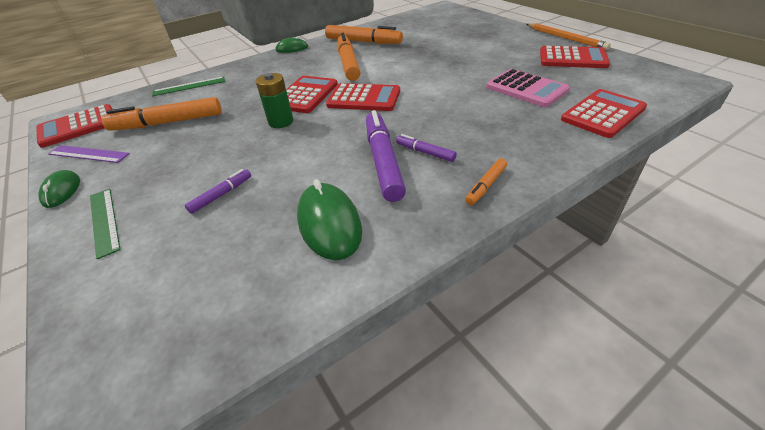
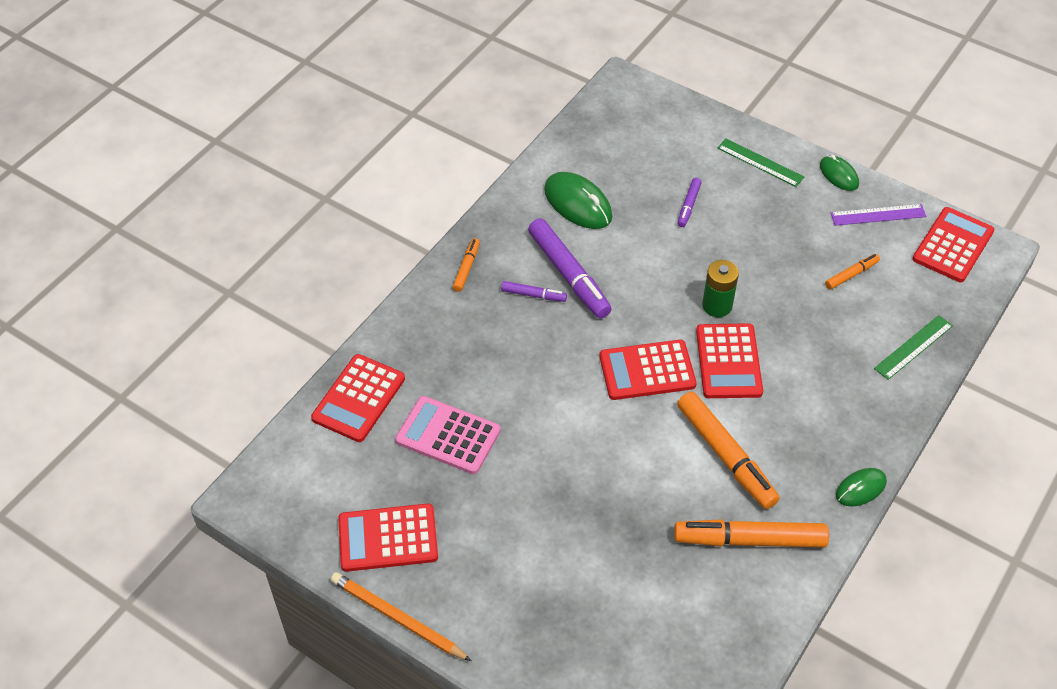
camera: 155 degrees right, 10 degrees up
(168, 122) = (851, 275): orange marker -> orange marker, size x0.50

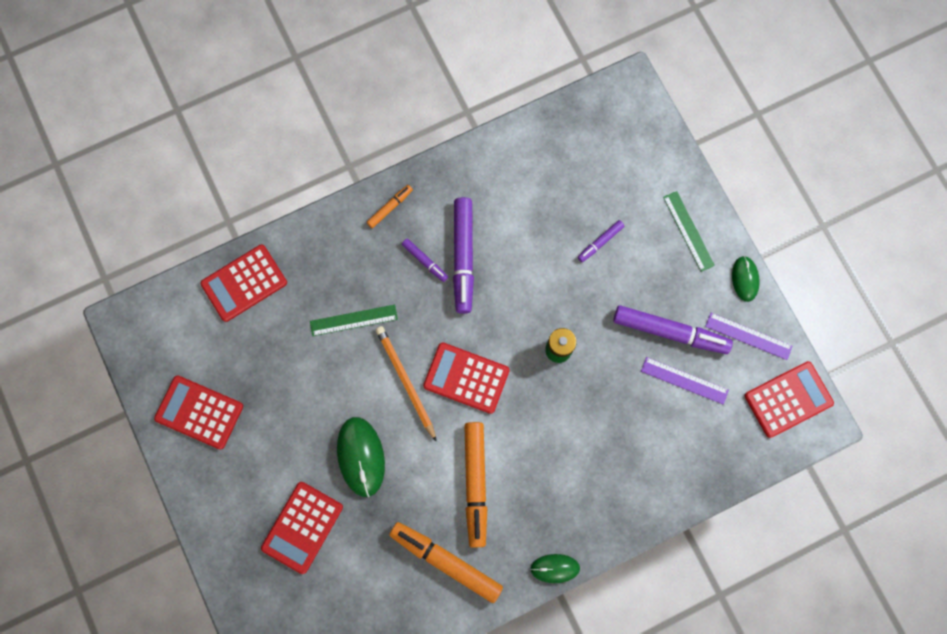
camera: 30 degrees right, 25 degrees up
(397, 618) = (170, 478): orange pencil -> orange pencil (405, 381)
(448, 436) = (288, 351): pink calculator -> none
(578, 204) = (513, 192): green mouse -> green mouse (361, 456)
(728, 361) = (532, 405): red calculator -> red calculator (302, 527)
(807, 244) = (670, 332): none -> purple marker
(851, 275) = (684, 380): orange marker -> purple ruler
(913, 347) = (684, 473): green ruler -> green ruler (353, 320)

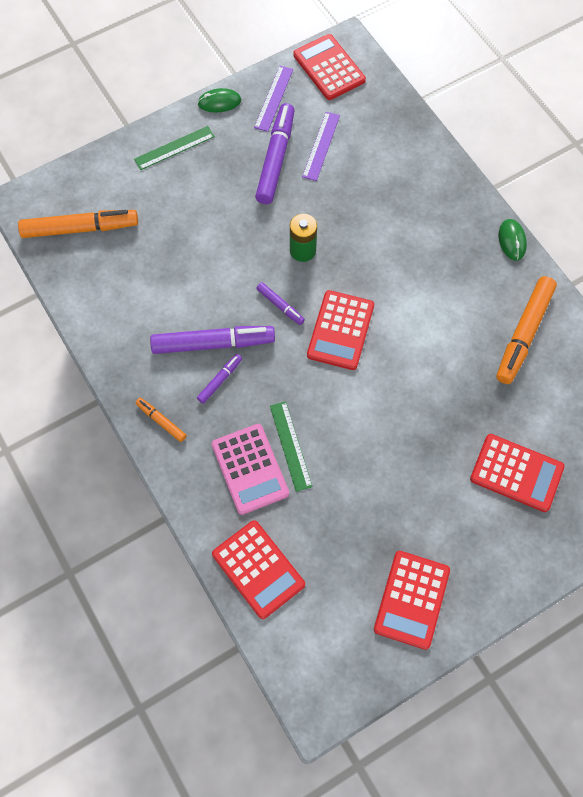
camera: 95 degrees left, 10 degrees down
(335, 282) = (250, 469): none -> pink calculator
(361, 456) = (435, 423): green mouse -> none
(405, 381) = (351, 387): orange pencil -> none
(475, 483) = (445, 313): orange marker -> orange marker (80, 228)
(600, 242) = (190, 220): purple marker -> purple marker (280, 306)

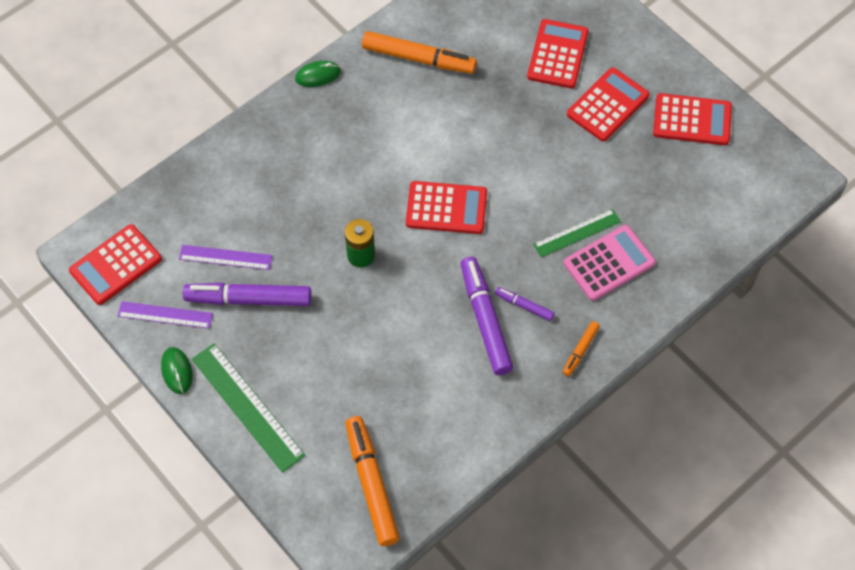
camera: 100 degrees left, 5 degrees down
(174, 148) = (247, 407): green ruler -> green ruler, size x1.61
(258, 569) = (701, 240): red calculator -> red calculator (607, 105)
(280, 306) = (429, 265): purple marker -> none

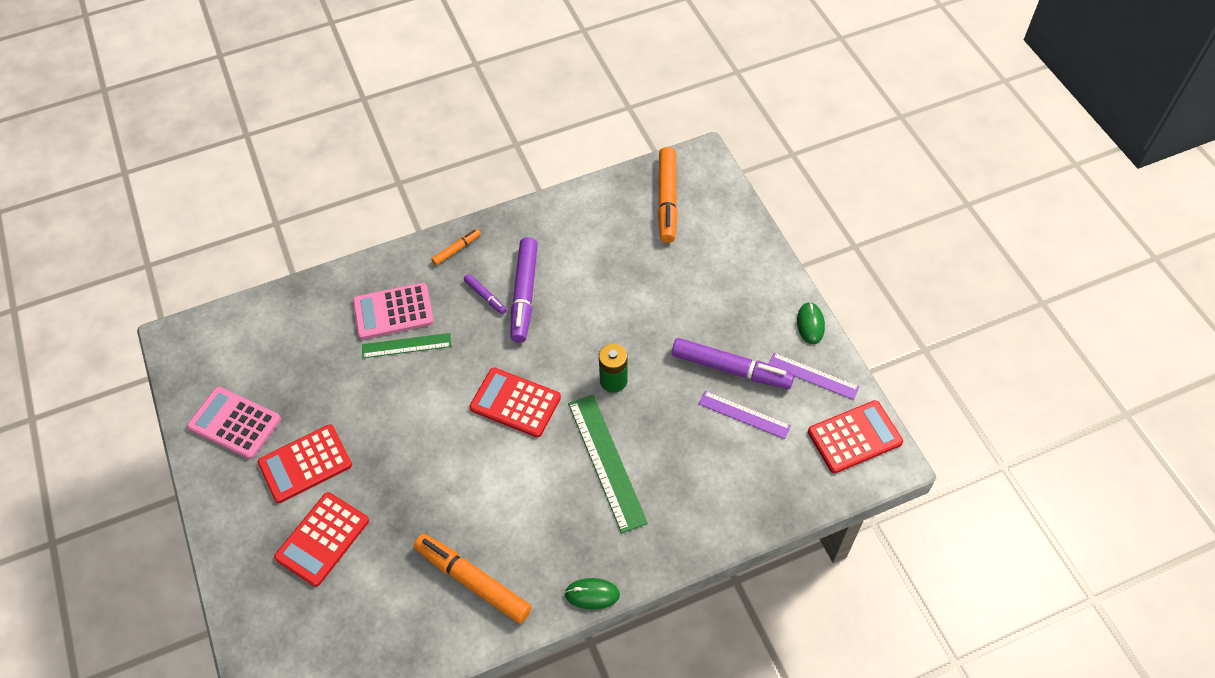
camera: 160 degrees left, 5 degrees down
(247, 407) = (754, 280): green ruler -> green ruler (607, 461)
(692, 120) = (234, 423): red calculator -> pink calculator

